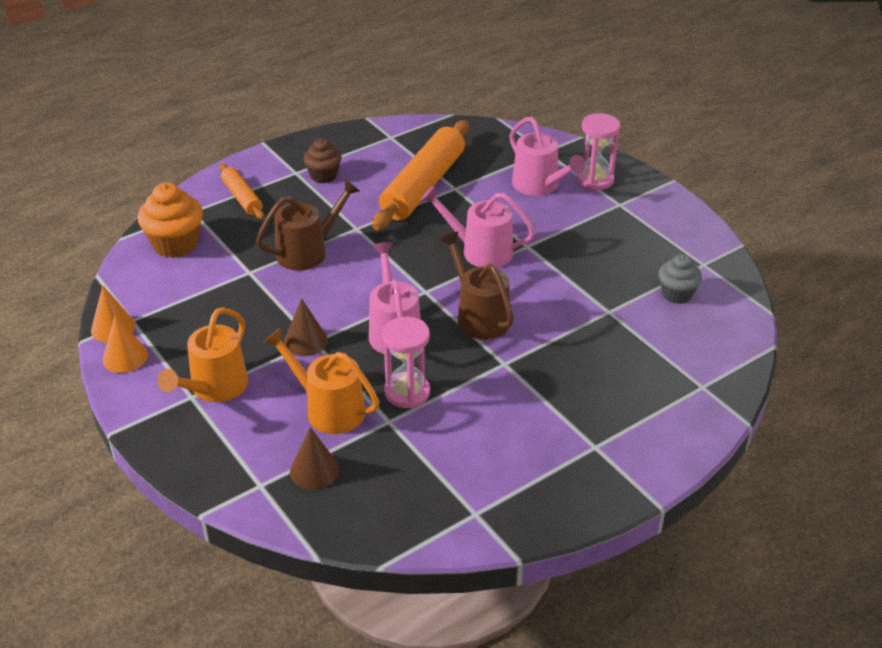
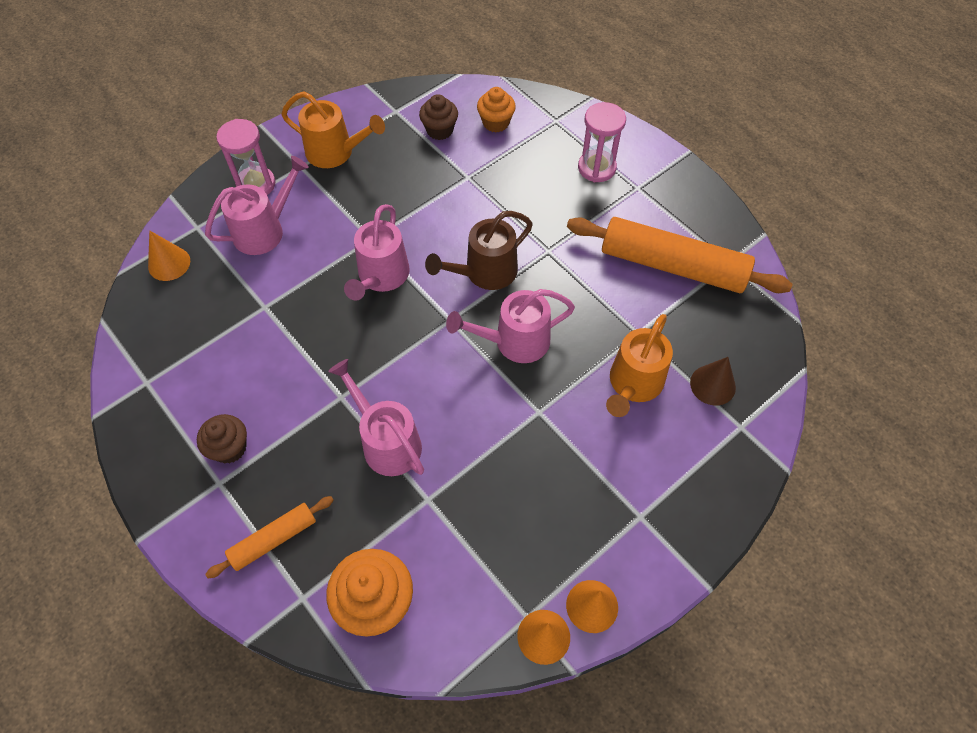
camera: 95 degrees left, 20 degrees up
(214, 388) = (625, 496): orange watering can -> orange watering can (336, 152)
(305, 341) = (539, 420): brown cone -> none
(308, 251) = (386, 441): brown watering can -> pink watering can
(407, 392) = (599, 322): pink hourglass -> pink hourglass (596, 168)
(423, 186) = (258, 338): orange rolling pin -> orange rolling pin (672, 265)
(505, 140) = (169, 263): none -> orange cone
(676, 294) = (439, 130): grey cupcake -> brown cupcake
(693, 337) = (496, 123): none -> orange cupcake

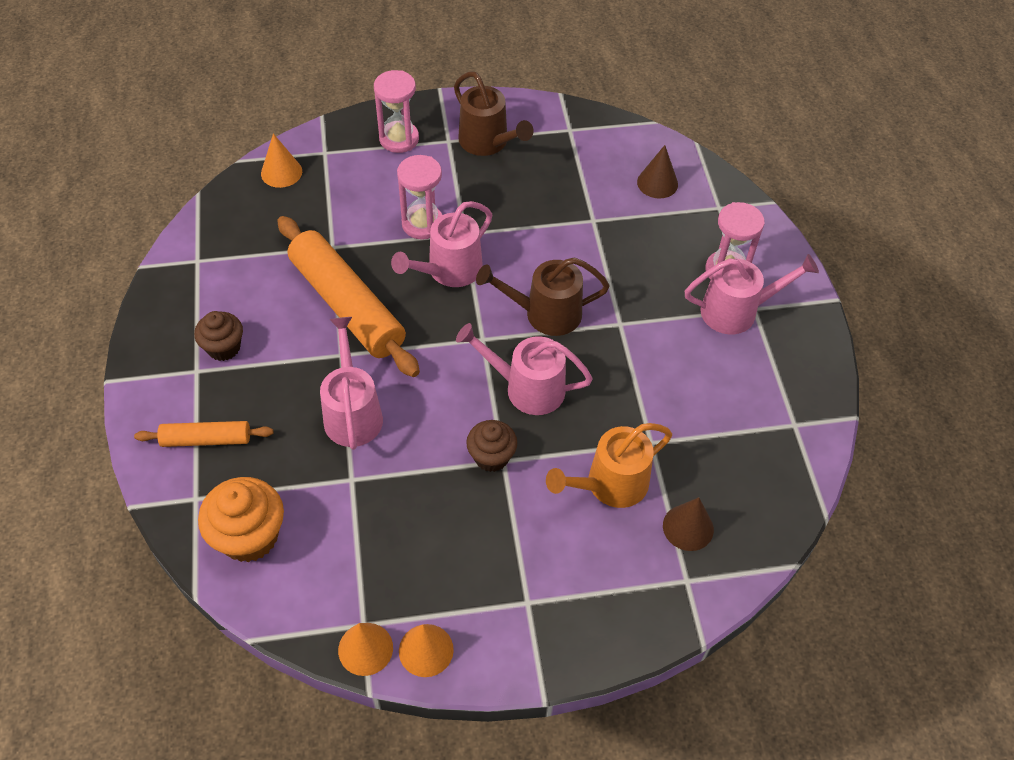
camera: 30 degrees right, 5 degrees down
(265, 230) = (379, 182): pink watering can -> pink watering can (737, 311)
(330, 248) = (422, 224): none -> pink hourglass
(336, 152) = (488, 143): orange watering can -> brown watering can
(439, 130) = (598, 166): brown cupcake -> brown cupcake (491, 457)
(496, 123) = (657, 183): orange cupcake -> brown cone
(672, 265) = (733, 398): orange rolling pin -> orange rolling pin (347, 305)

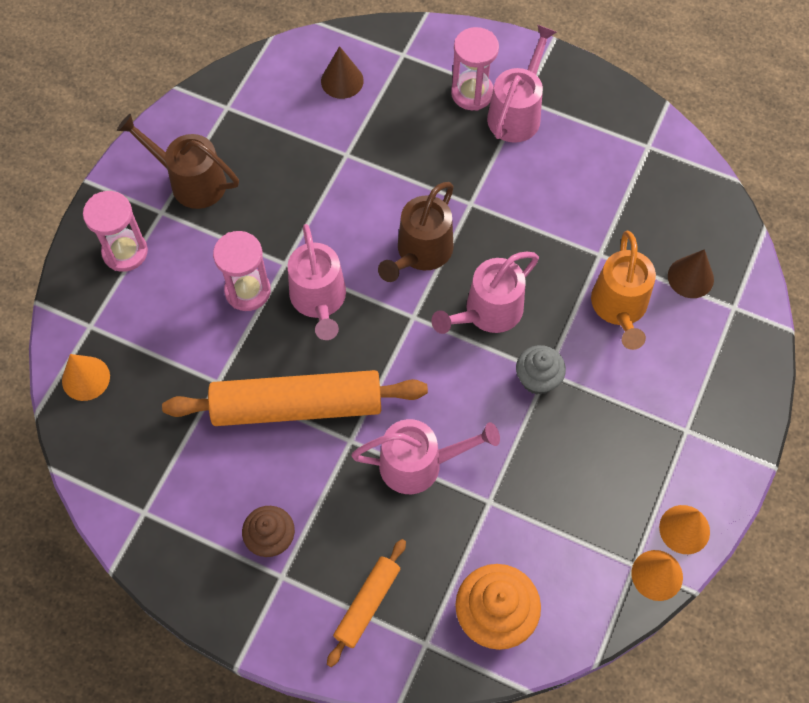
camera: 55 degrees left, 10 degrees up
(352, 412) = (420, 464): pink watering can -> pink watering can turned 150 degrees clockwise
(488, 143) = (190, 181): brown watering can -> brown watering can turned 150 degrees counterclockwise
(491, 457) = (537, 379): brown cupcake -> grey cupcake

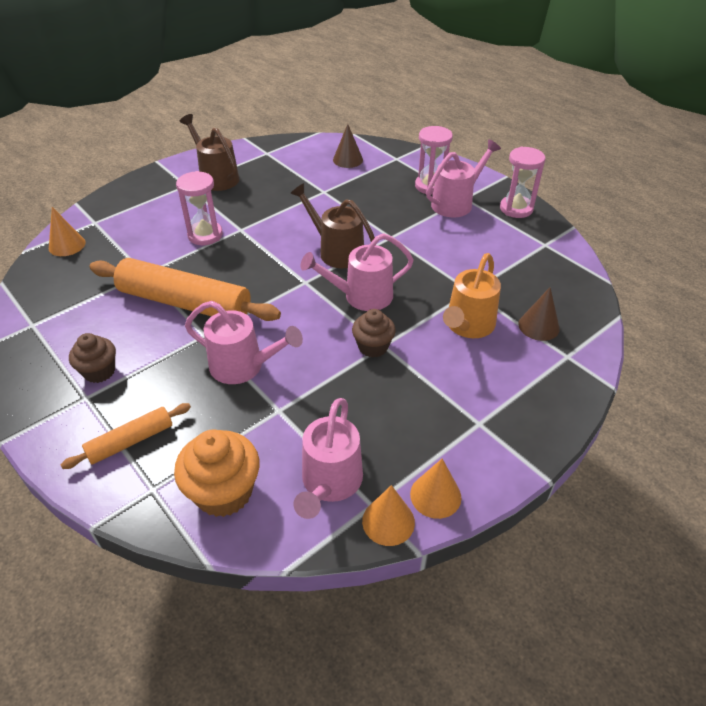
camera: 25 degrees right, 20 degrees down
(125, 252) = (148, 196): pink hourglass -> pink hourglass (516, 209)
(319, 301) = (247, 254): pink watering can -> pink watering can (329, 484)
(420, 253) = (336, 251): brown watering can -> brown watering can turned 75 degrees clockwise
(537, 379) = (373, 347): grey cupcake -> brown cupcake

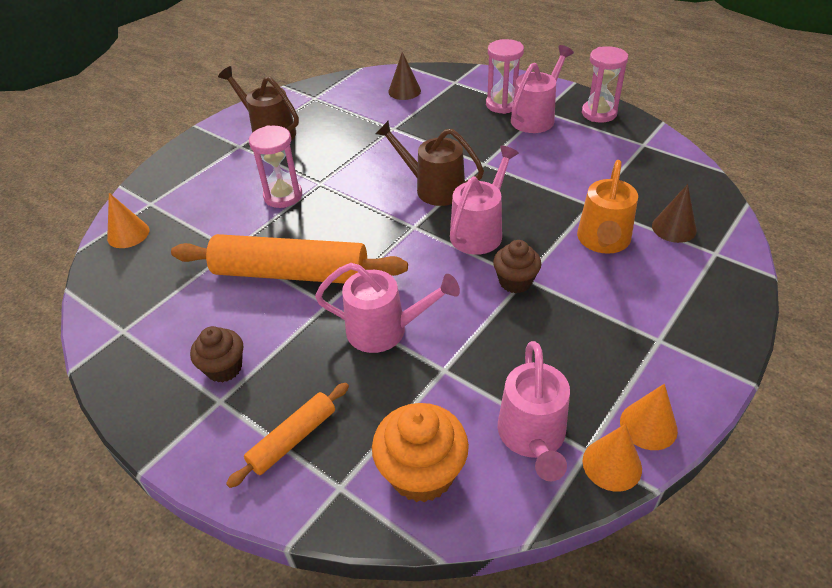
camera: 10 degrees left, 0 degrees up
(361, 296) = (480, 231): pink watering can -> pink watering can turned 150 degrees clockwise

